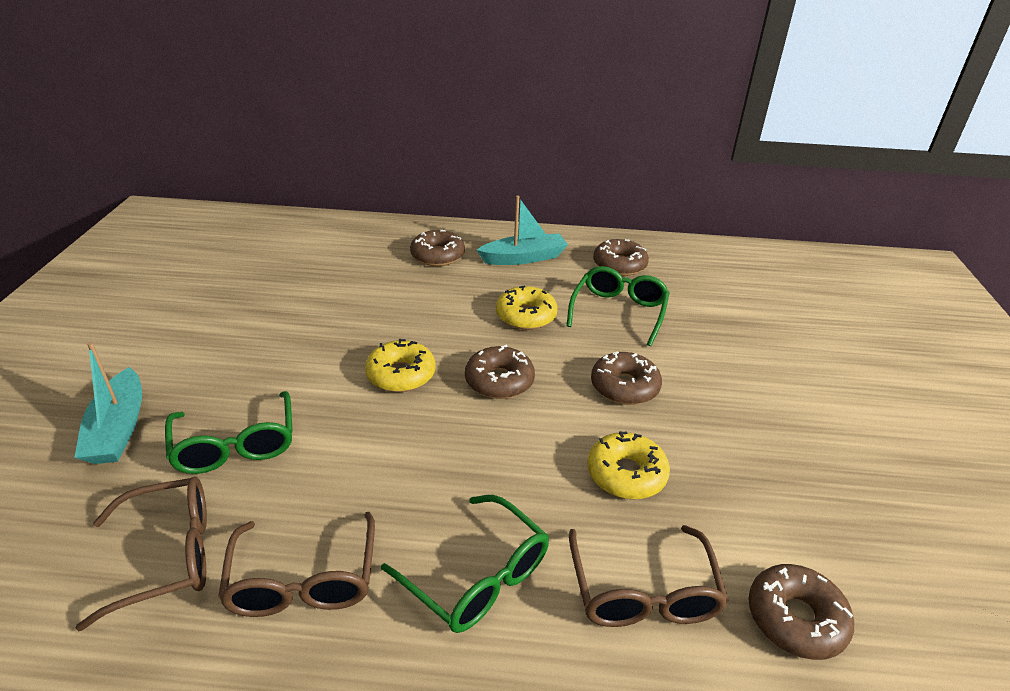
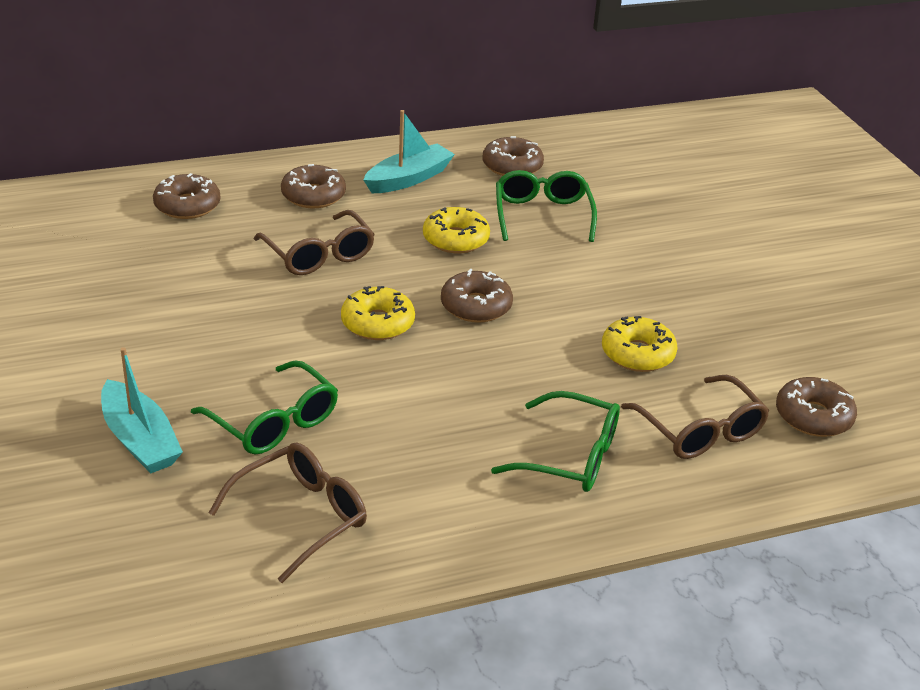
camera: 25 degrees left, 0 degrees up
(303, 581) = (434, 499): brown glasses -> brown glasses (319, 255)
(624, 386) = (592, 284): brown donut -> brown donut (187, 206)

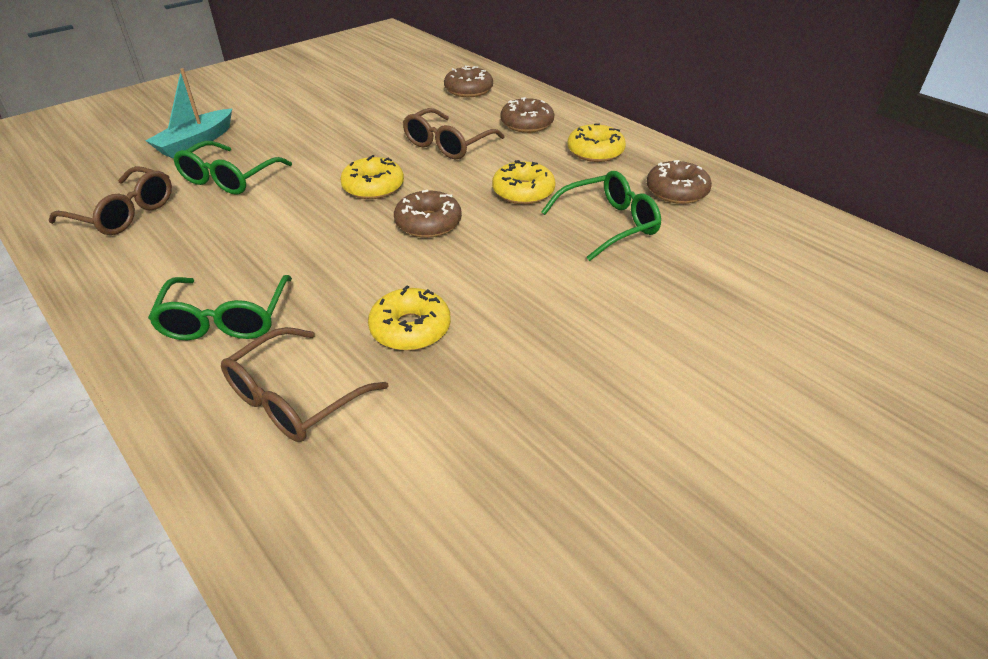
camera: 70 degrees right, 5 degrees up
(408, 179) = (595, 151): turquoise boat -> yellow donut
(813, 416) = (360, 496): brown donut -> none

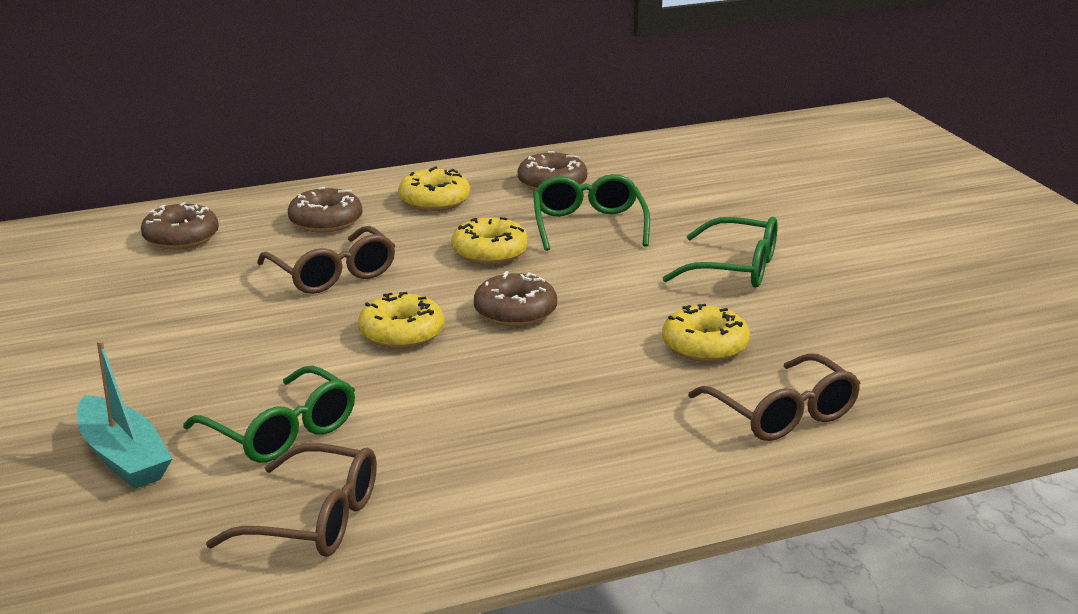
camera: 70 degrees left, 15 degrees down
(124, 213) = (315, 520): brown glasses -> brown glasses turned 60 degrees clockwise
(225, 320) = (632, 446): green glasses -> green glasses (736, 268)

